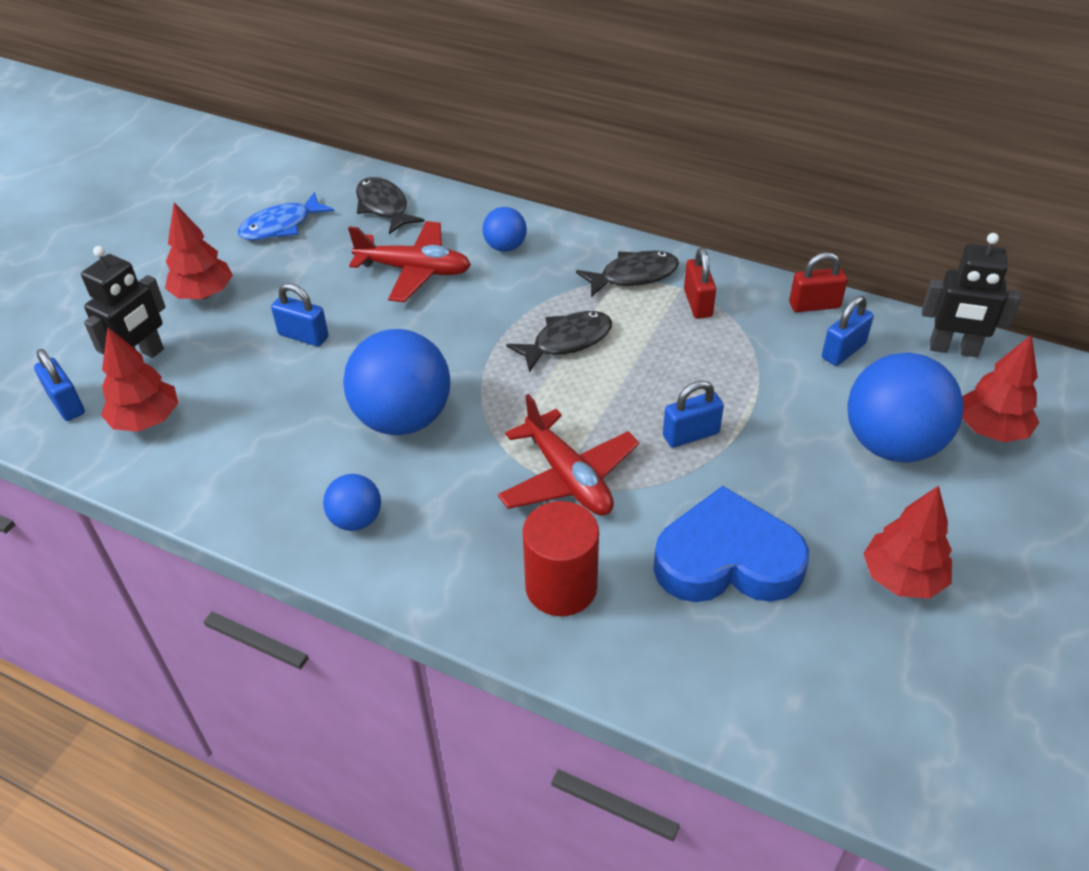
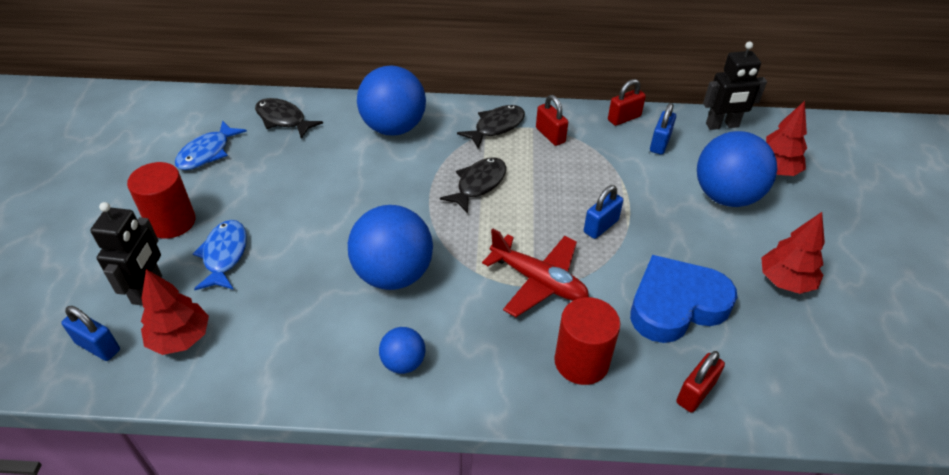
camera: 25 degrees left, 0 degrees up
(203, 294) = (171, 222): red tree -> red cylinder
(237, 345) = (224, 255): none -> blue fish
(303, 336) = (276, 233): blue padlock -> none
(414, 270) = (335, 161): red plane -> none
(505, 247) = (393, 128): blue ball -> blue ball, size x1.99
(681, 671) = (695, 393): none -> red padlock

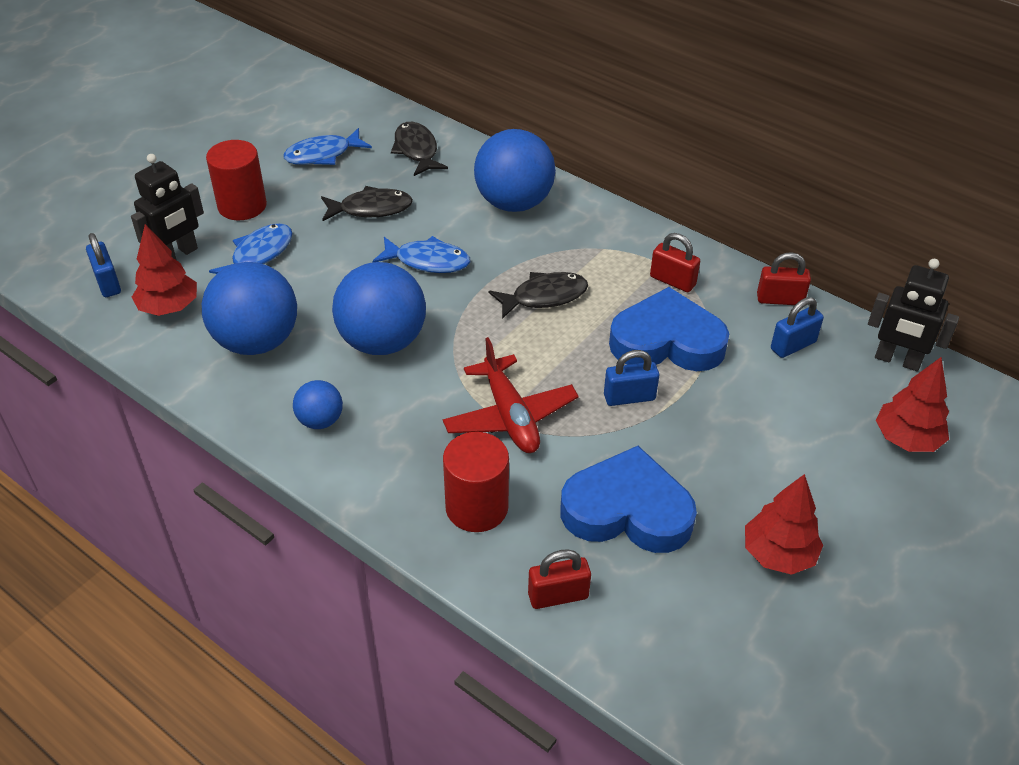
camera: 35 degrees right, 0 degrees up
(370, 197) = (428, 261): none -> blue fish
(496, 127) = (622, 247): black fish -> black fish (371, 209)
(550, 135) = (672, 281): red padlock -> red padlock turned 60 degrees counterclockwise
(586, 177) = (667, 341): none -> blue heart
(726, 196) = (809, 437): blue ball -> blue ball (257, 341)

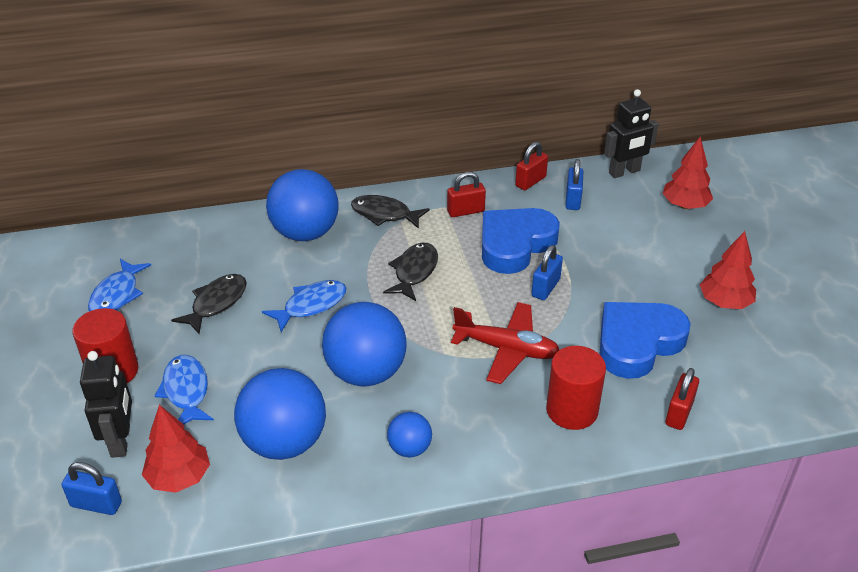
camera: 50 degrees left, 5 degrees down
(416, 150) = (183, 246): black fish -> black fish (384, 214)

